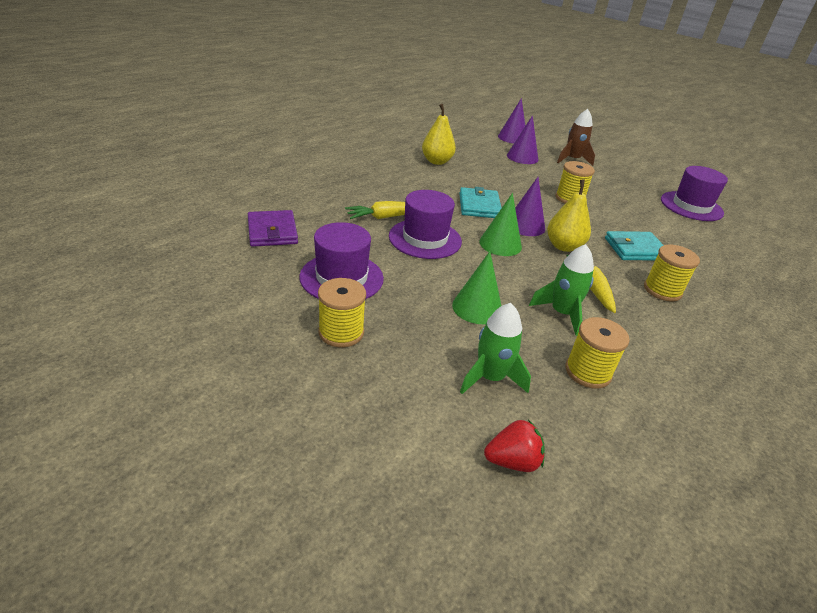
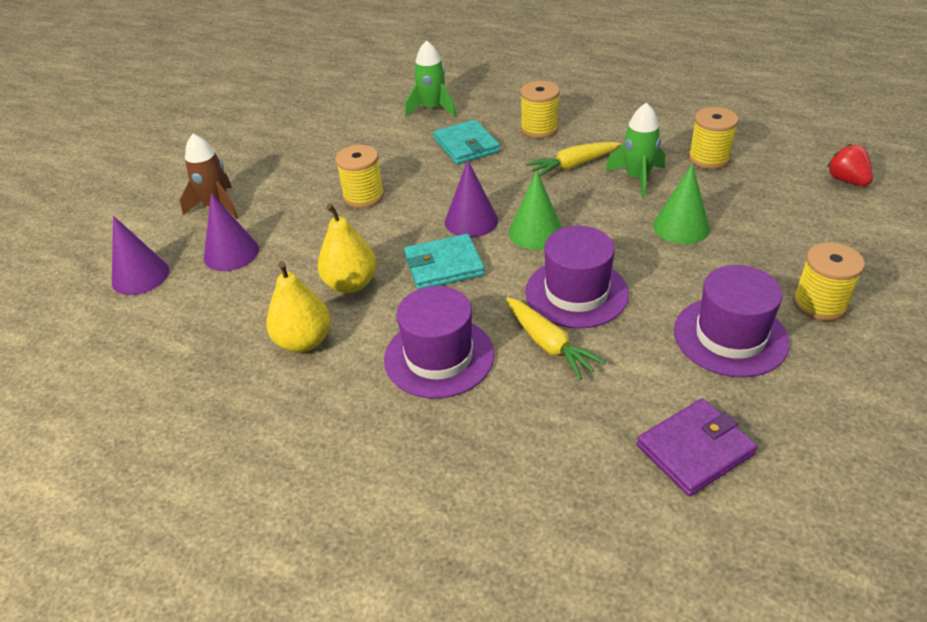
camera: 100 degrees left, 5 degrees up
(490, 378) = (773, 203): green rocket -> green rocket (432, 109)
(563, 246) = (501, 189): yellow pear -> yellow pear (351, 284)
(691, 206) = (324, 115): purple hat -> purple hat (439, 356)

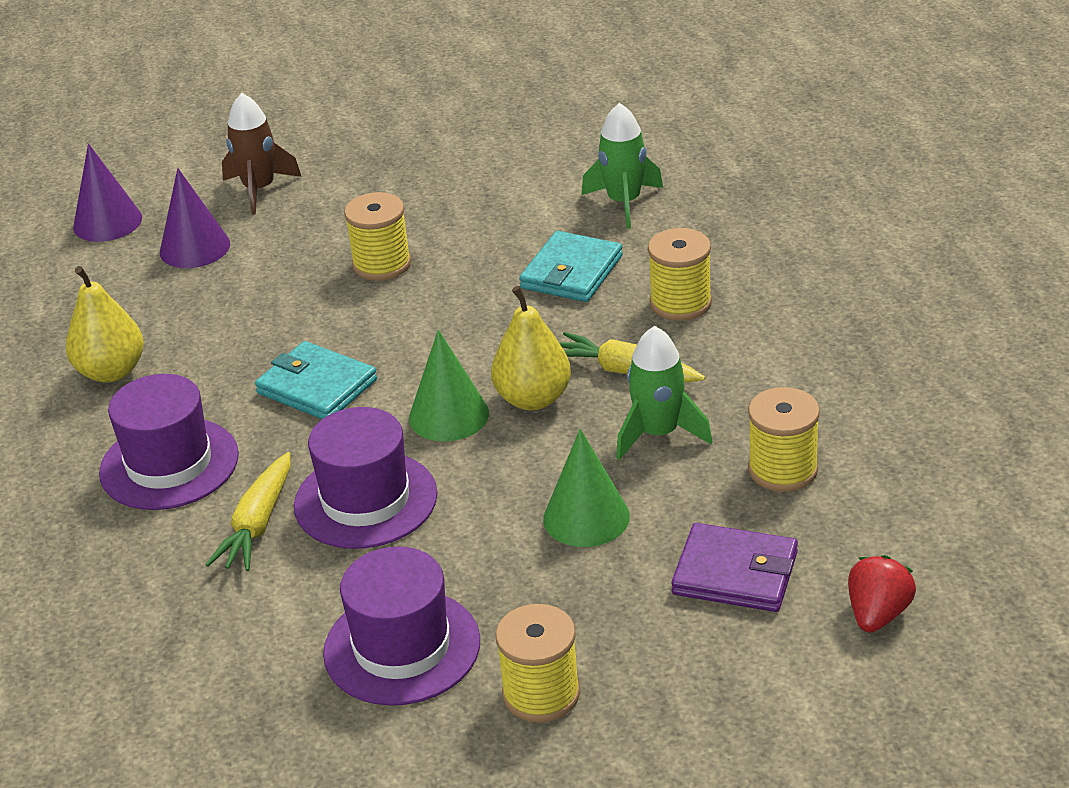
camera: 50 degrees right, 5 degrees down
(351, 284) = (223, 347): yellow pear -> yellow pear (533, 399)
(471, 221) = (419, 360): purple cone -> none
(695, 450) = (188, 697): purple wallet -> purple wallet (735, 573)

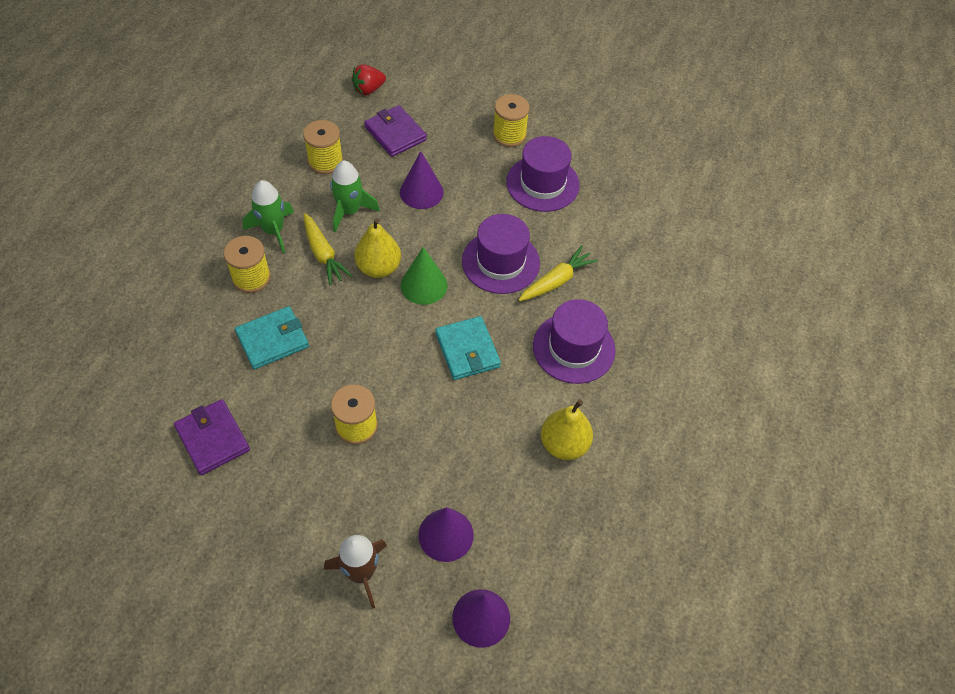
camera: 150 degrees left, 20 degrees up
(525, 184) = (212, 438): none -> purple wallet
(586, 517) = (421, 192): green cone -> purple cone
(624, 202) = (185, 375): green rocket -> green rocket (273, 231)

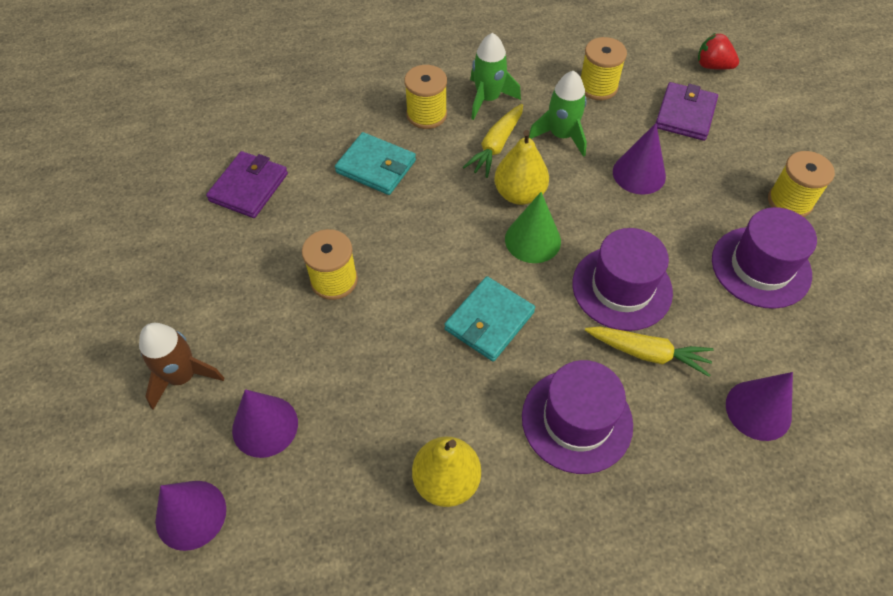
camera: 60 degrees right, 0 degrees up
(631, 254) = (758, 410): none -> purple cone

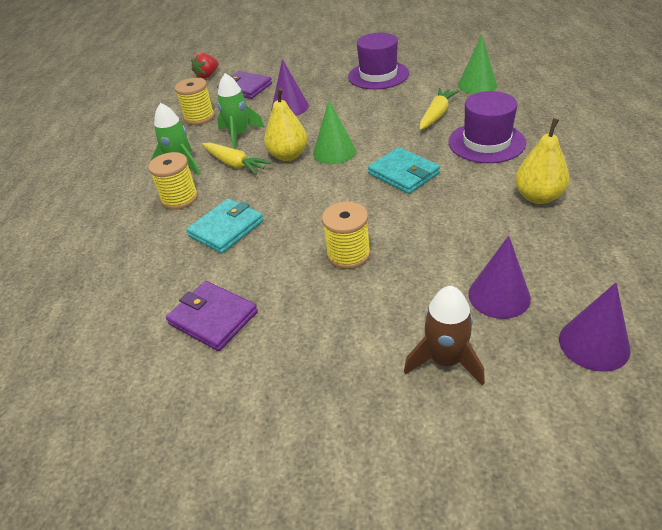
camera: 75 degrees left, 15 degrees down
(622, 288) = (384, 120): purple hat -> none
(758, 410) = (477, 85): purple cone -> green cone
(789, 202) = (332, 63): yellow spool -> none

